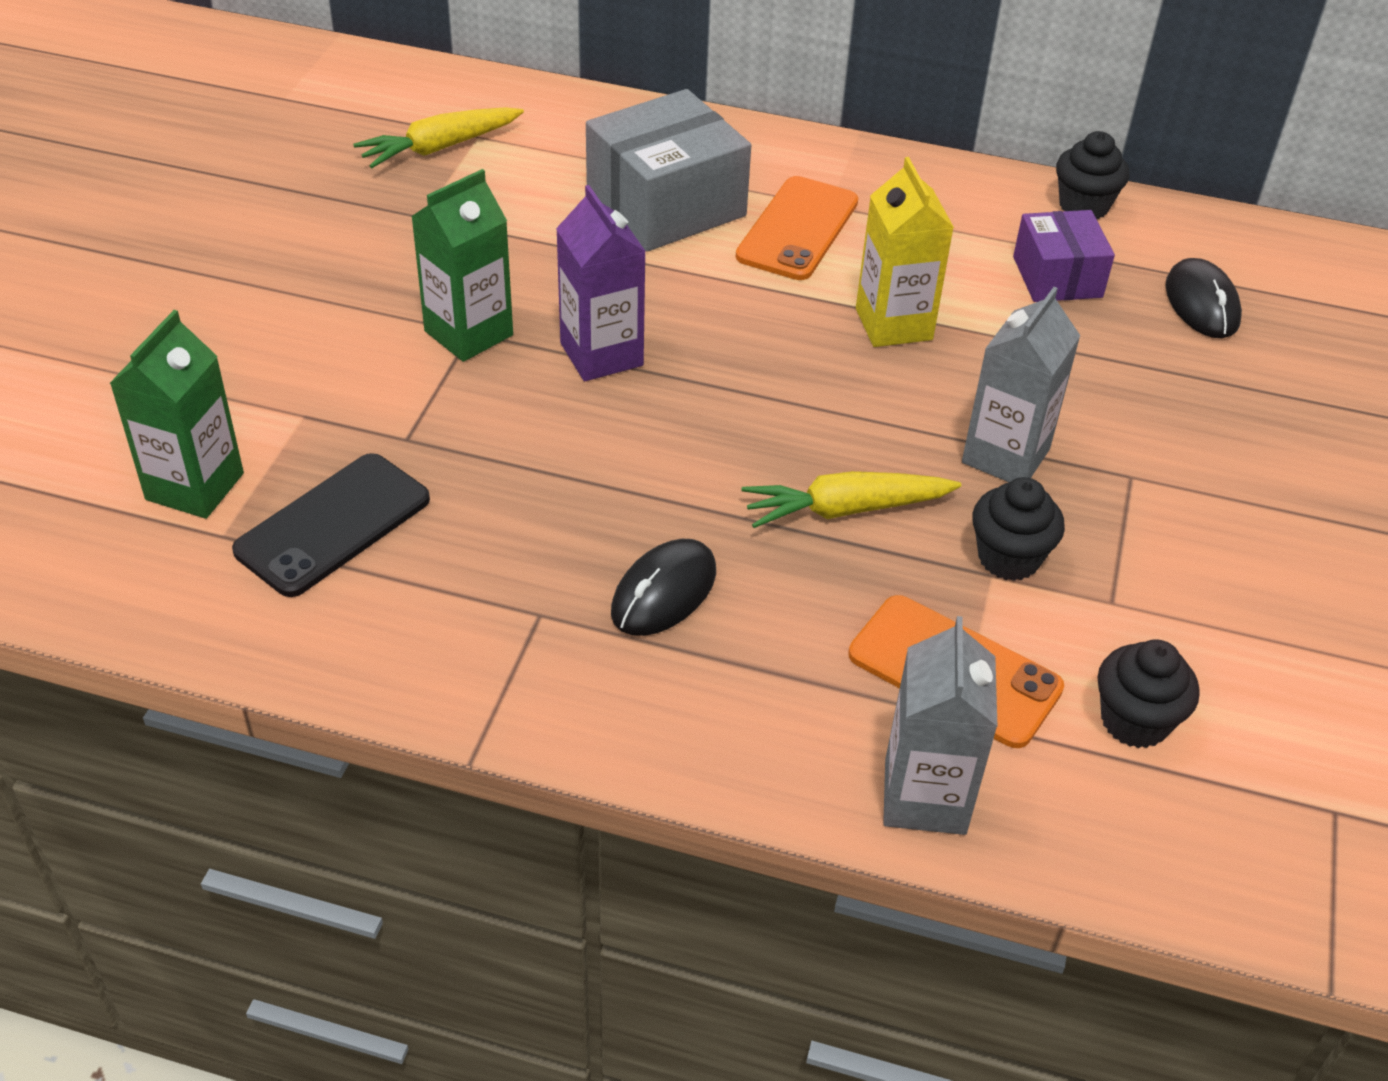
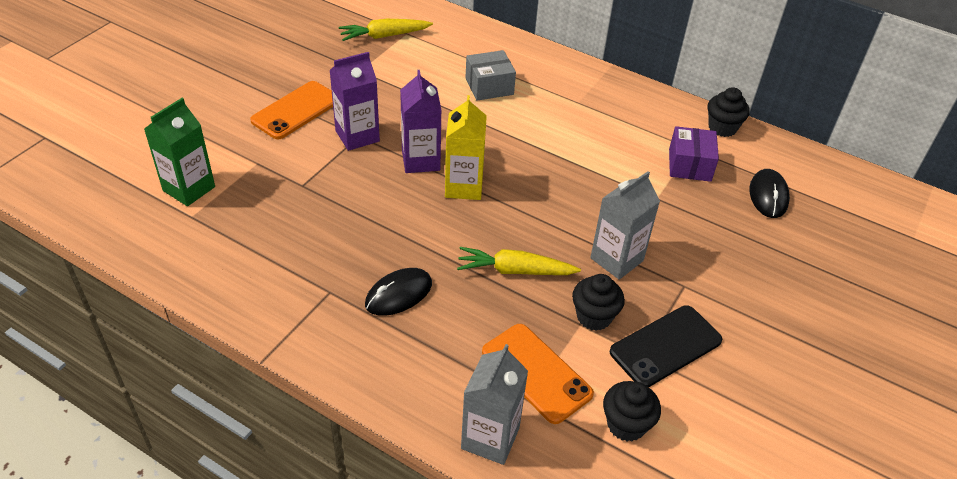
camera: 15 degrees right, 0 degrees up
(333, 525) = (247, 223): black phone -> black phone (666, 346)
(468, 333) = (357, 136): green carton -> purple carton
(666, 205) = (489, 86): grey box -> grey box, size x0.61
(798, 229) = (555, 112): orange phone -> orange phone (296, 110)
(893, 324) = (585, 174): yellow carton -> yellow carton (464, 186)

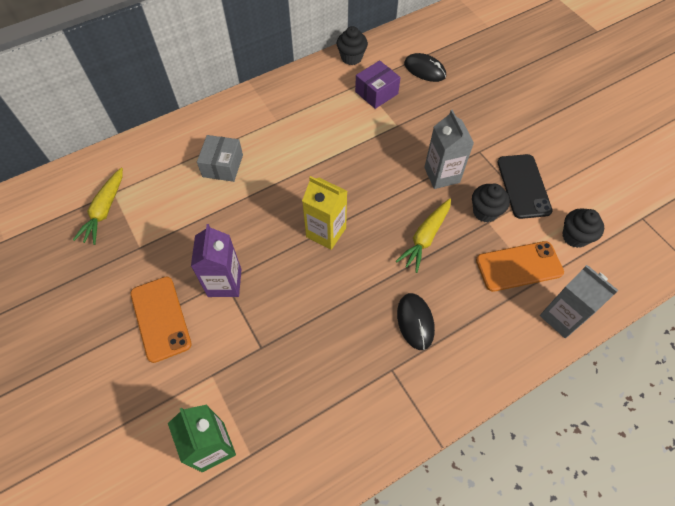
camera: 60 degrees left, 15 degrees up
(420, 160) = (281, 248): purple carton -> none
(689, 165) = (376, 93): purple box -> purple box turned 75 degrees counterclockwise

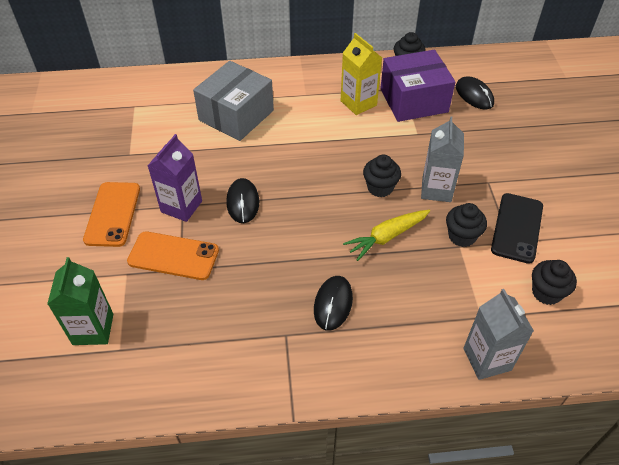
camera: 25 degrees right, 10 degrees down
(105, 210) = (119, 117): yellow carrot -> none
(223, 166) = (236, 115): grey box -> grey box, size x1.65
(280, 255) = (243, 202): none -> black mouse
(326, 232) = (295, 199): yellow carton -> yellow carton (358, 103)
(376, 93) = (413, 100): purple box -> purple box, size x1.65
(394, 191) = (380, 188): none -> black cupcake
(519, 266) = (468, 296): orange phone -> orange phone (173, 256)

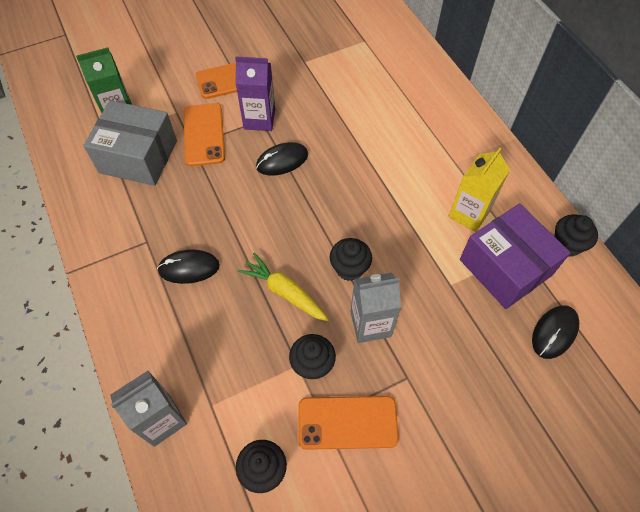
camera: 70 degrees right, 10 degrees up
(236, 115) = (392, 116): grey box -> grey box (138, 157)
(517, 228) = (347, 422): black phone -> orange phone

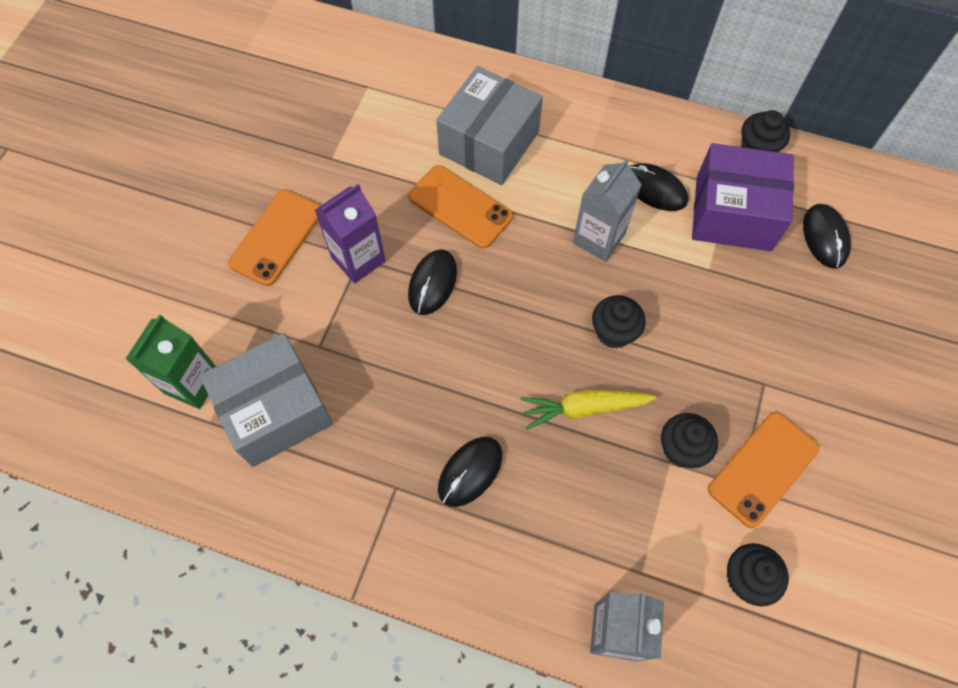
camera: 45 degrees left, 5 degrees up
(204, 134) = (319, 325): orange phone -> orange phone (460, 207)
(370, 324) = (686, 366): grey carton -> grey carton (598, 238)
(397, 115) = (489, 143): none -> grey box
(469, 214) = (654, 189): yellow carton -> black mouse

